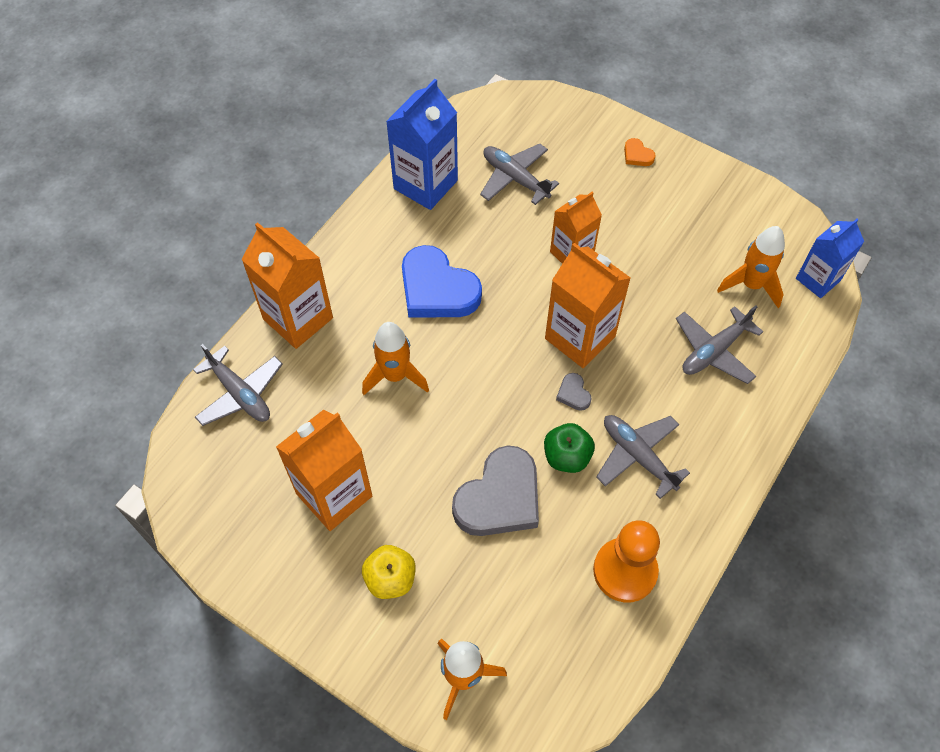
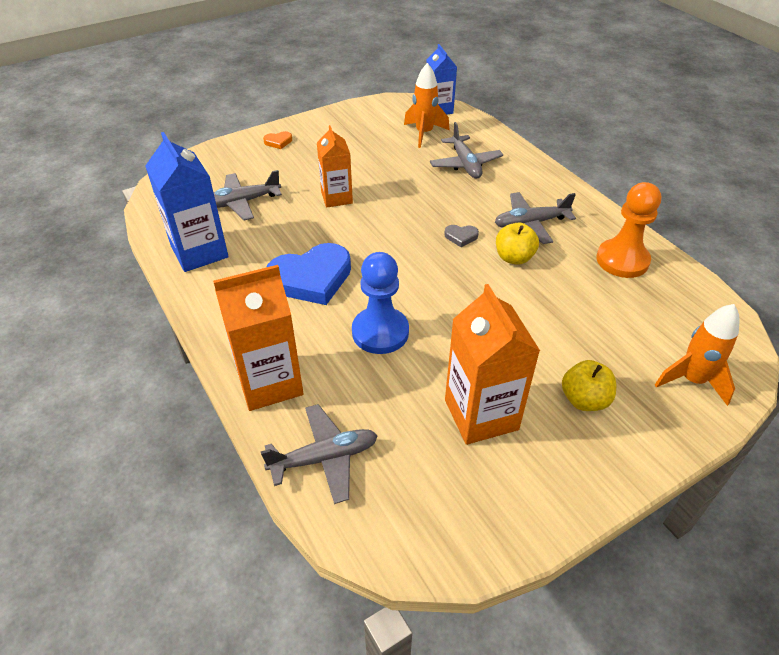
camera: 65 degrees left, 15 degrees down
(395, 376) = (380, 332): orange rocket -> blue pawn
(499, 498) = (533, 305): grey heart -> none
(566, 457) = (514, 258): green apple -> yellow apple
(580, 337) = (414, 218): orange carton -> none

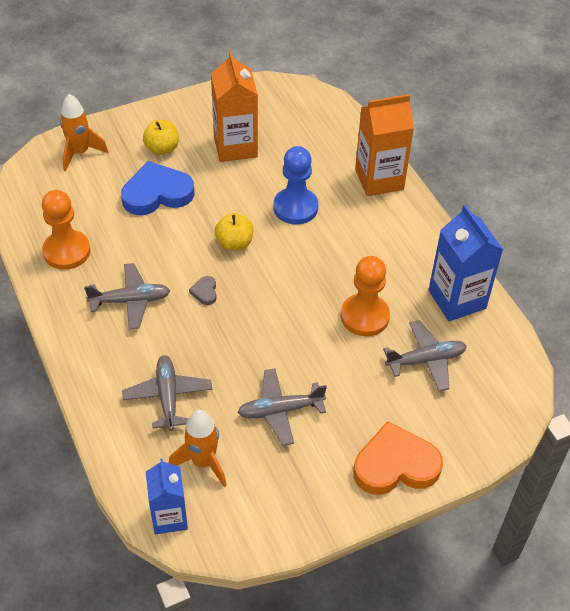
camera: 175 degrees left, 5 degrees up
(278, 142) = (395, 465): orange heart -> orange heart, size x2.38
(297, 230) = (364, 316): none -> orange pawn
(311, 278) = (350, 260): blue heart -> blue heart (157, 193)
(324, 458) = (341, 133): grey plane -> grey plane (280, 410)
(336, 198) = (323, 357): orange carton -> none
(461, 237) = (205, 292): grey heart -> grey heart turned 105 degrees counterclockwise
(514, 258) = (163, 264): yellow apple -> yellow apple (234, 243)

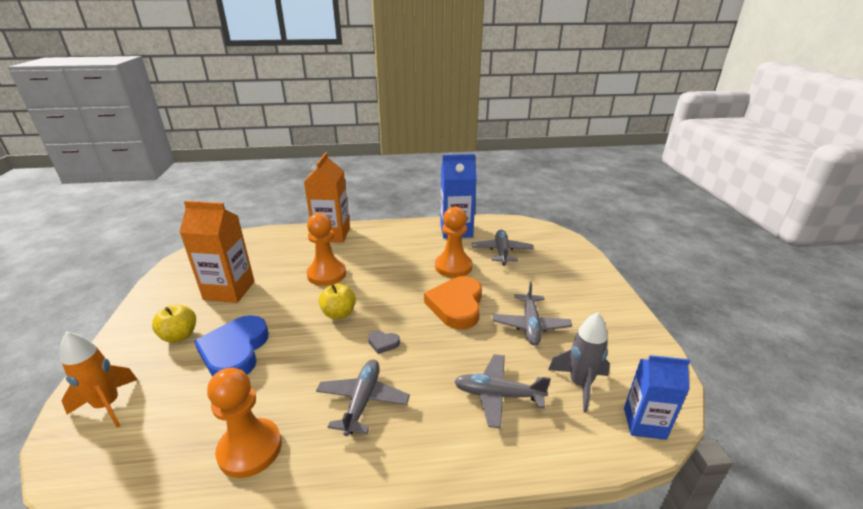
camera: 70 degrees left, 20 degrees down
(203, 462) = (580, 384): orange rocket -> grey rocket
(295, 207) = (326, 274): blue pawn -> orange pawn
(395, 465) = (588, 282): orange heart -> orange heart (456, 305)

